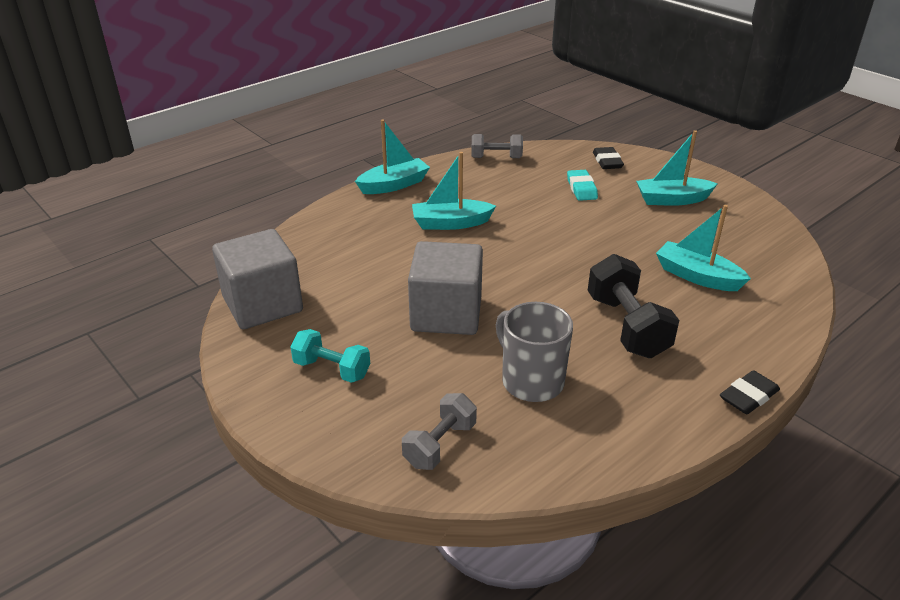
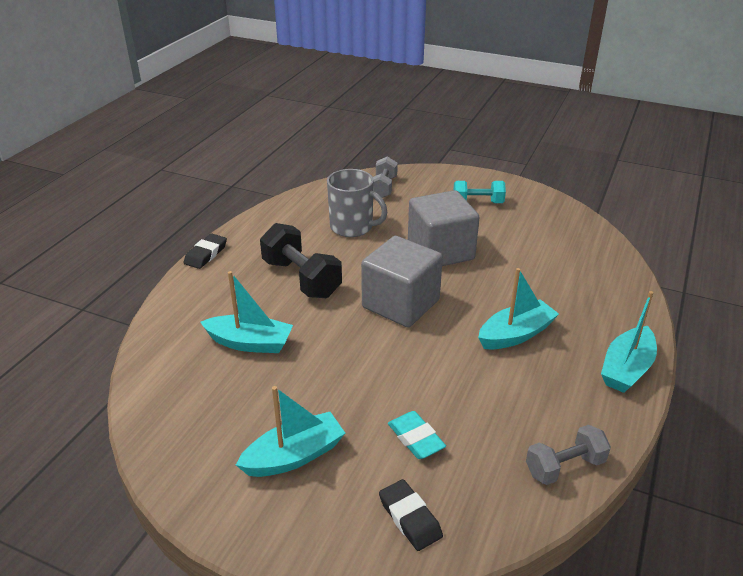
camera: 155 degrees right, 0 degrees up
(263, 304) = (570, 223): grey cube -> grey cube (400, 304)

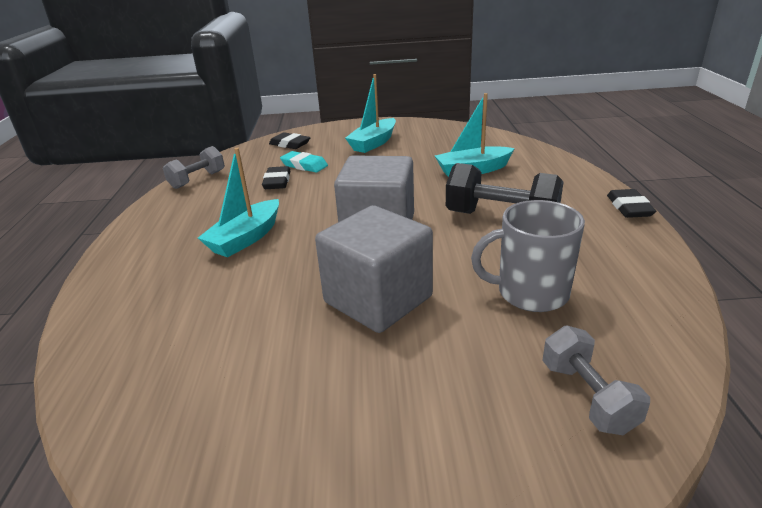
camera: 155 degrees right, 5 degrees down
(462, 414) = (277, 181): none -> black eraser
(477, 203) = (376, 432): turquoise dumbbell -> none
(626, 368) = (131, 243): turquoise boat -> none

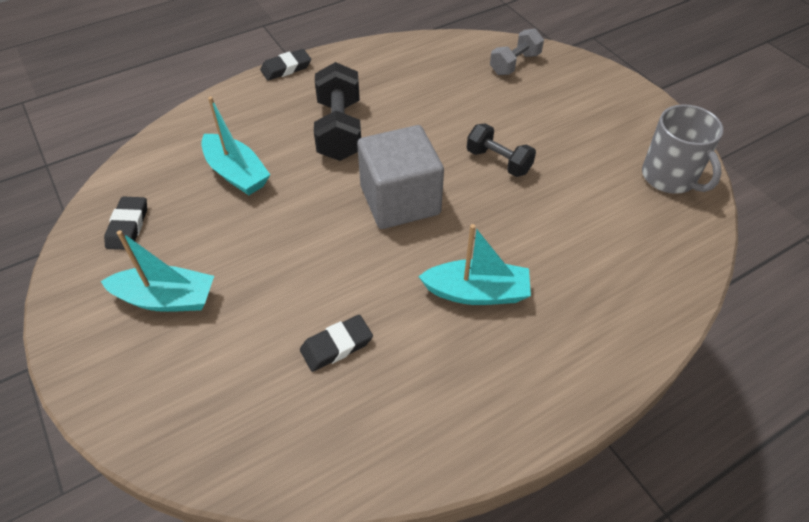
camera: 120 degrees left, 20 degrees up
(197, 180) = (372, 459): grey dumbbell -> none
(290, 144) = (192, 414): black eraser -> black eraser (128, 226)
(304, 165) = (273, 343): turquoise eraser -> none
(378, 299) = (498, 161): grey cube -> black dumbbell
(530, 293) = (439, 96): grey mug -> grey mug (670, 177)

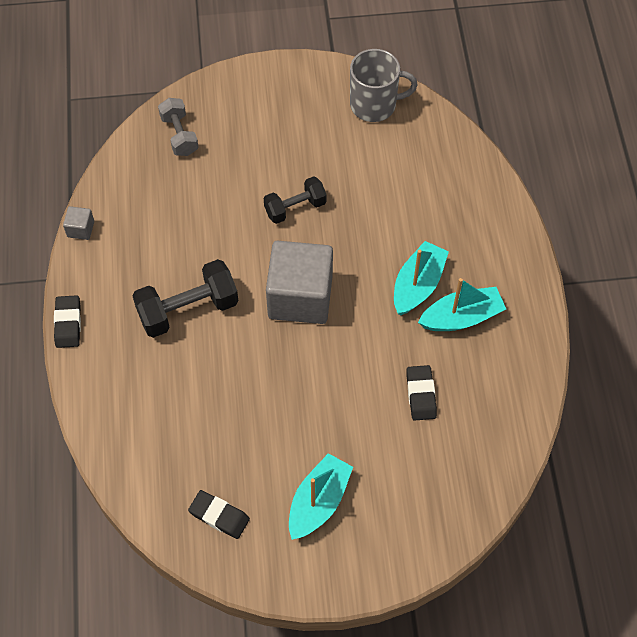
camera: 65 degrees left, 10 degrees up
(236, 173) = (199, 411): turquoise boat -> turquoise boat (461, 317)
(339, 130) = (188, 310): black dumbbell -> black dumbbell turned 45 degrees counterclockwise
(380, 44) = (80, 229): none -> grey cube

